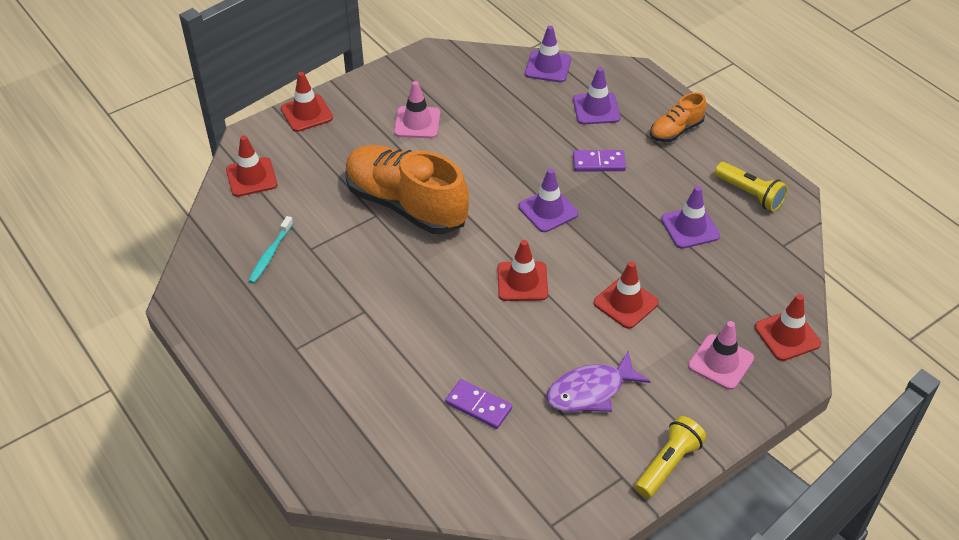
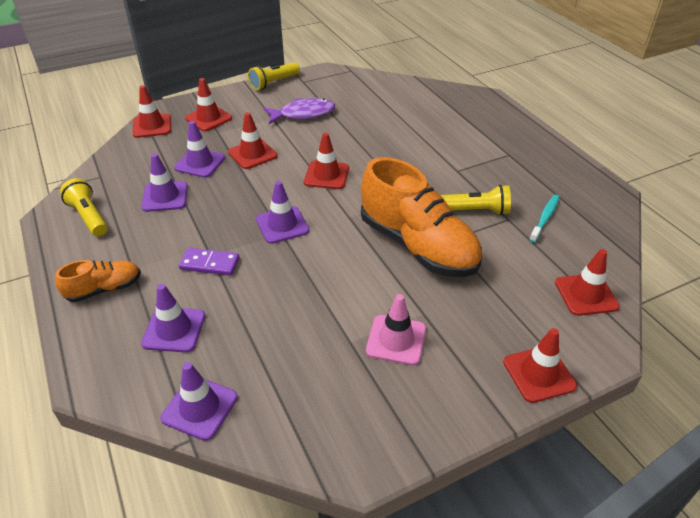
camera: 170 degrees left, 5 degrees down
(345, 254) = (476, 211): none -> yellow flashlight
(478, 406) = (379, 115): purple domino -> none
(682, 280) = (200, 163): none -> purple traffic cone
(720, 362) = (208, 118): pink traffic cone -> red traffic cone

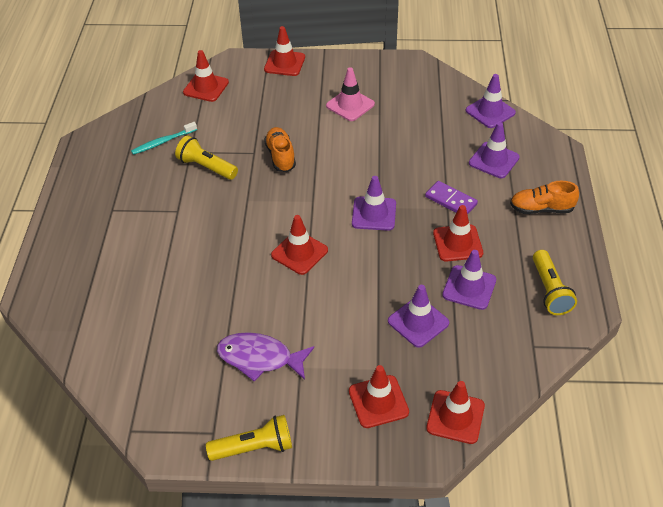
camera: 150 degrees left, 5 degrees up
(252, 154) = (356, 312): red traffic cone -> red traffic cone (457, 243)
(417, 246) = (280, 156): orange shoe -> orange shoe, size x0.48

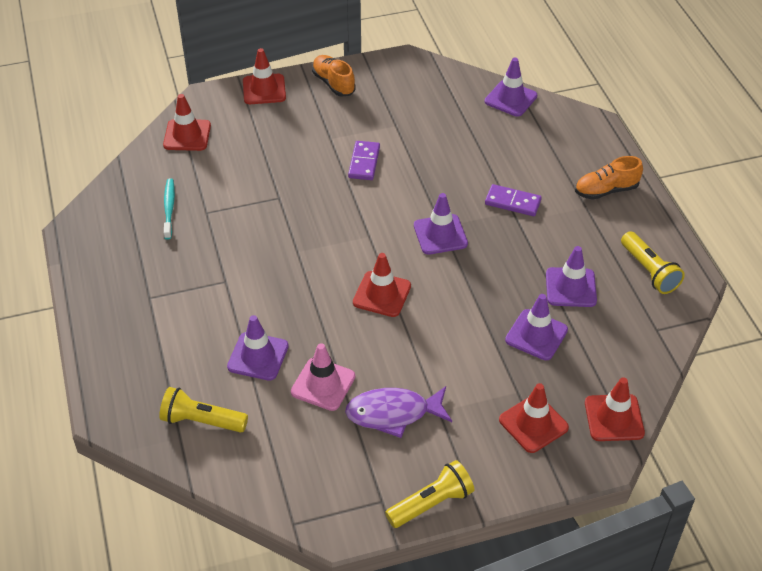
camera: 20 degrees left, 0 degrees up
(163, 142) = (169, 208): turquoise toothbrush -> turquoise toothbrush turned 135 degrees clockwise
(206, 167) = (234, 225): yellow flashlight -> yellow flashlight (202, 421)
(280, 156) = (311, 195): orange shoe -> orange shoe (333, 83)
(338, 139) = (364, 162): none -> purple domino
(350, 105) = (359, 122): pink traffic cone -> pink traffic cone (323, 384)
(457, 243) = (539, 245): red traffic cone -> none
(494, 160) = (537, 150): purple traffic cone -> purple traffic cone (258, 356)

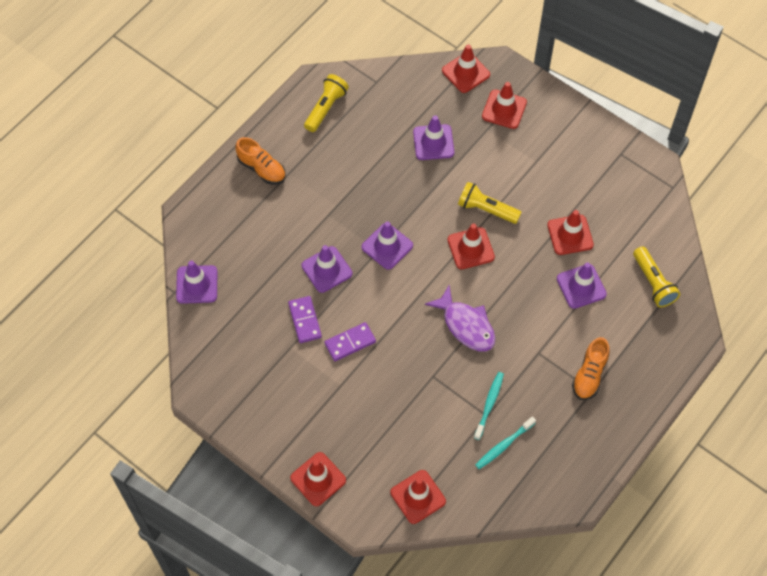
camera: 125 degrees left, 15 degrees up
(214, 219) = (489, 404): none -> turquoise toothbrush
(323, 384) = (570, 235): pink traffic cone -> red traffic cone
(333, 83) = (271, 429): orange shoe -> orange shoe (589, 375)
(393, 413) = (558, 184): purple fish -> purple fish (466, 325)
(431, 503) = (601, 129): yellow flashlight -> yellow flashlight (486, 209)
(512, 202) = (319, 219): purple domino -> purple domino (305, 320)
(570, 287) = (376, 144): purple traffic cone -> purple traffic cone (327, 269)

